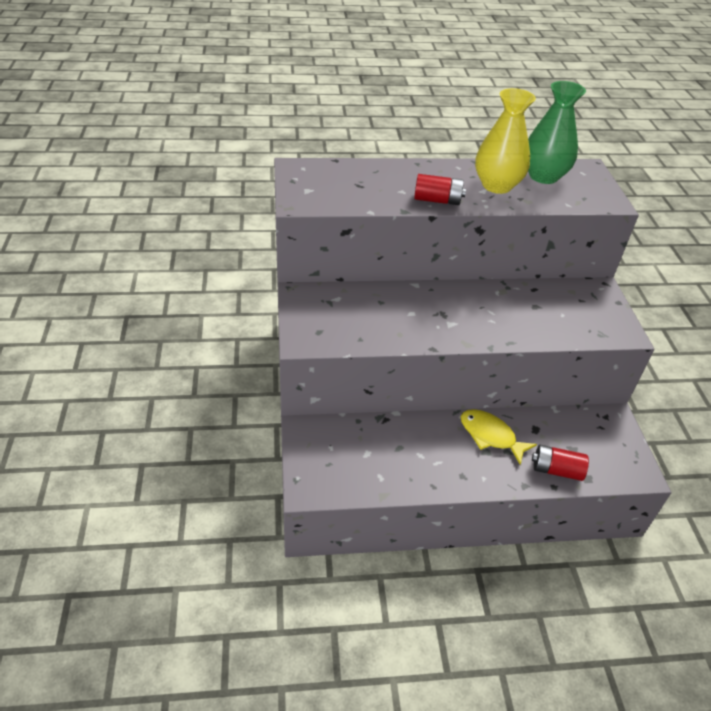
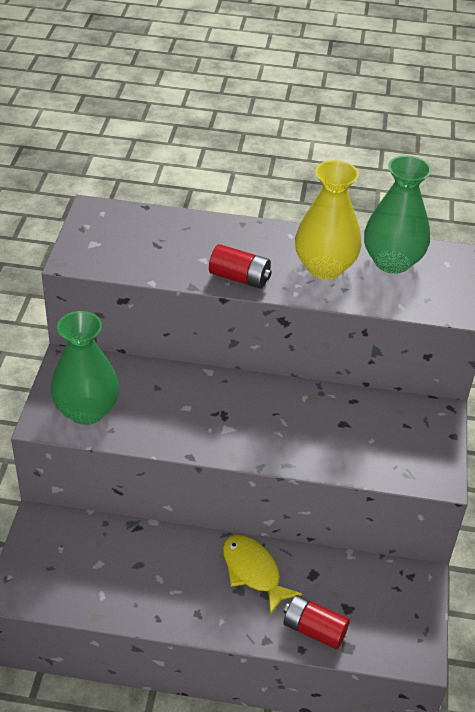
camera: 15 degrees right, 0 degrees up
(333, 328) = (87, 411): none -> green vase

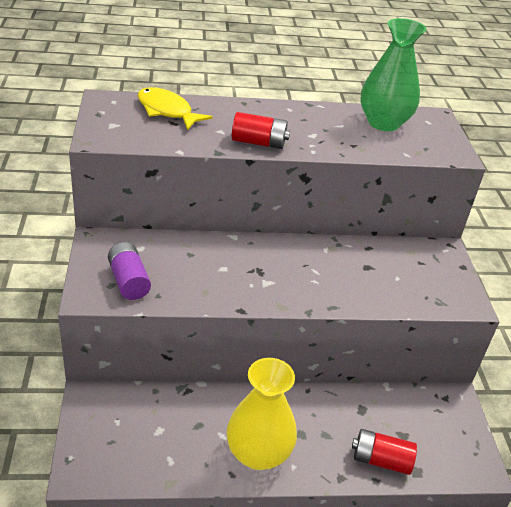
camera: 15 degrees left, 5 degrees down
(87, 411) = (128, 281): green vase -> purple battery
(253, 572) = (308, 415): yellow fish -> yellow fish (167, 111)
(324, 267) = (329, 130): yellow vase -> yellow vase (258, 453)

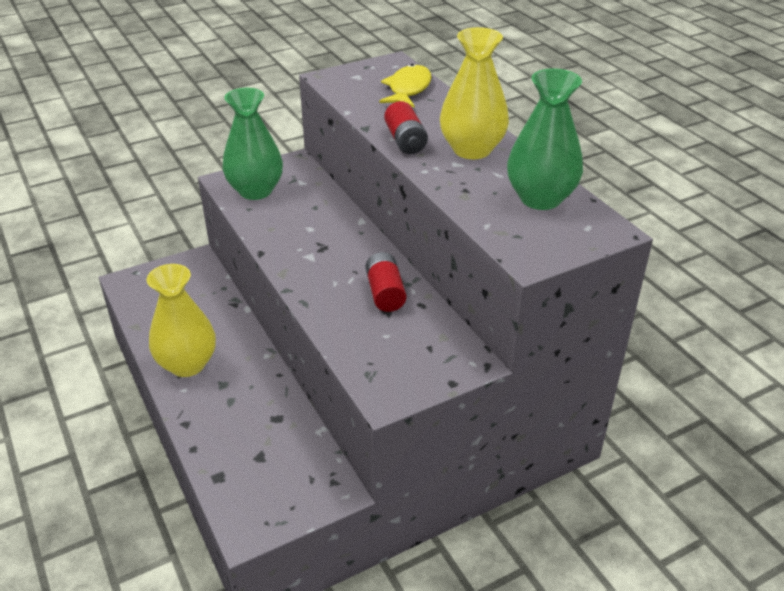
camera: 70 degrees right, 0 degrees up
(128, 281) = (255, 190): purple battery -> green vase
(296, 122) = (472, 149): none -> yellow vase
(381, 460) = (219, 446): red battery -> red battery (385, 293)

